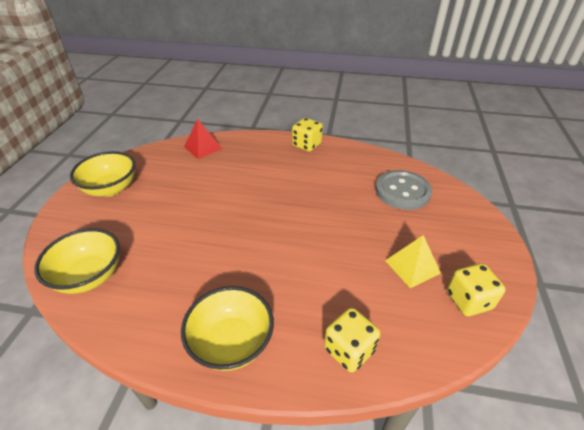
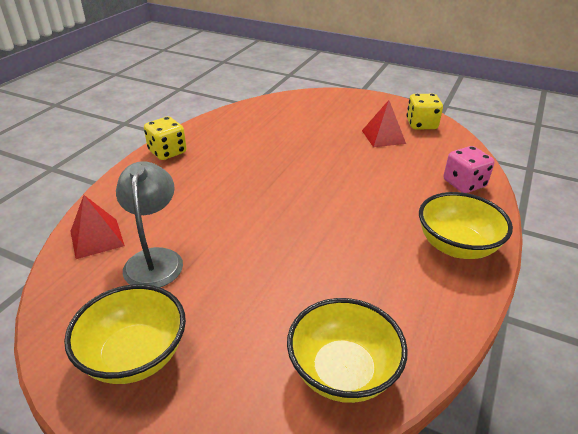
camera: 75 degrees left, 5 degrees down
(187, 173) = (155, 259): none -> grey lamp
(349, 350) = (464, 184): yellow dice -> pink dice
(402, 191) = (288, 117): grey button -> none
(412, 266) = (383, 137): yellow pyramid -> red pyramid

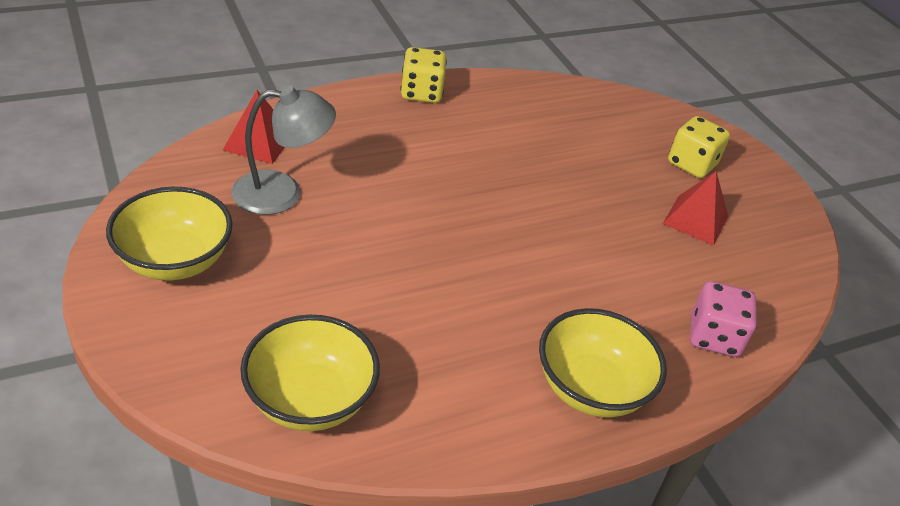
camera: 35 degrees right, 5 degrees up
(155, 259) = (282, 193): grey lamp -> grey lamp turned 45 degrees clockwise
(421, 124) = (775, 236): yellow dice -> yellow dice (691, 164)

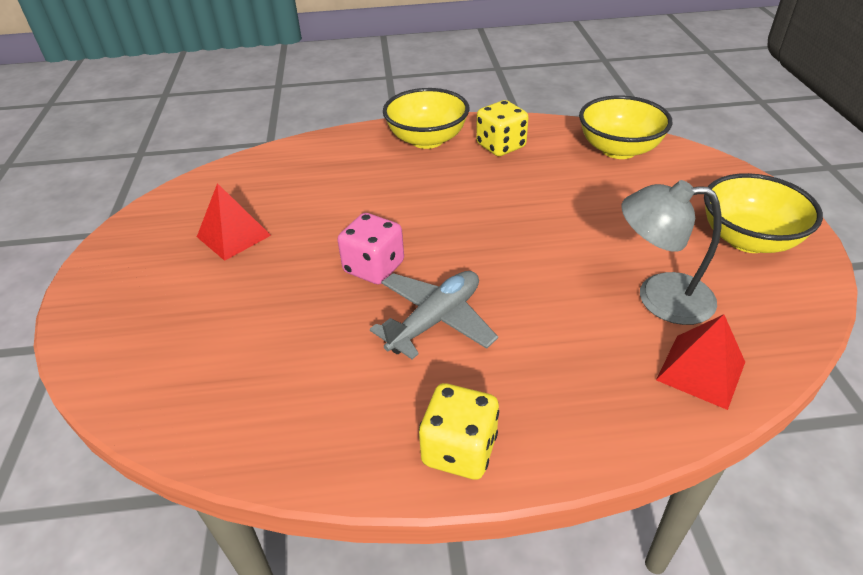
camera: 155 degrees left, 0 degrees up
(469, 161) = (435, 320): none -> grey plane
(691, 164) = (167, 295): yellow dice -> yellow dice (500, 146)
(713, 337) = (314, 156): pink dice -> pink dice (374, 267)

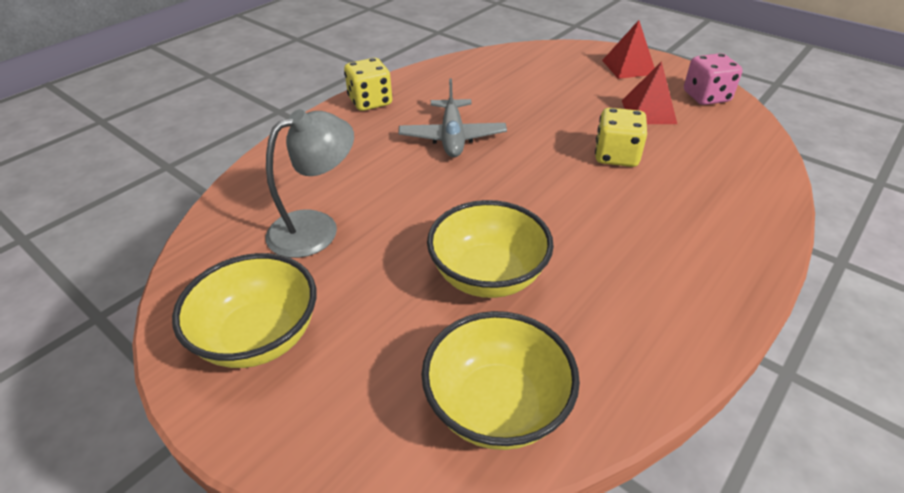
camera: 135 degrees right, 0 degrees up
(374, 267) = (534, 142): pink dice -> pink dice (706, 97)
(427, 140) = (704, 270): yellow bowl -> yellow bowl (488, 276)
(500, 146) = (627, 313): yellow dice -> yellow dice (616, 156)
(700, 370) = (260, 193): red pyramid -> red pyramid (629, 67)

